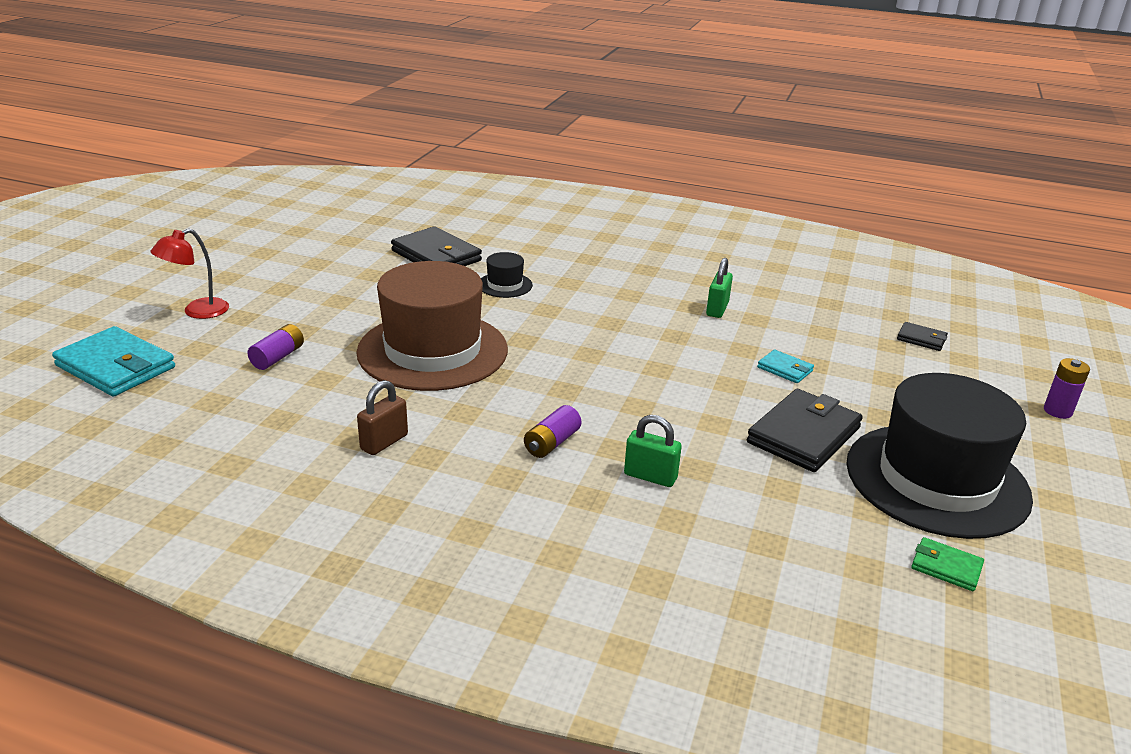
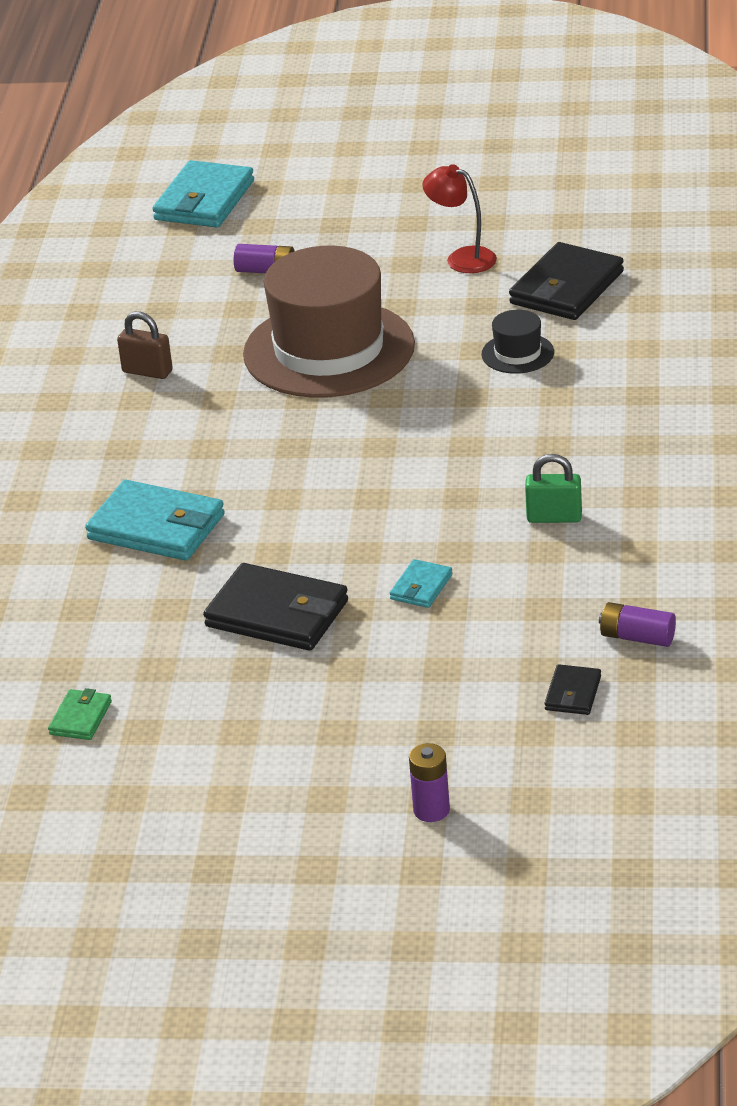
camera: 80 degrees right, 5 degrees up
(197, 312) = (330, 198): red lamp -> red lamp (462, 258)
(552, 443) = (188, 460): purple battery -> purple battery (637, 637)
(650, 476) = (156, 527): green padlock -> turquoise wallet
(936, 479) = (229, 710): black hat -> none

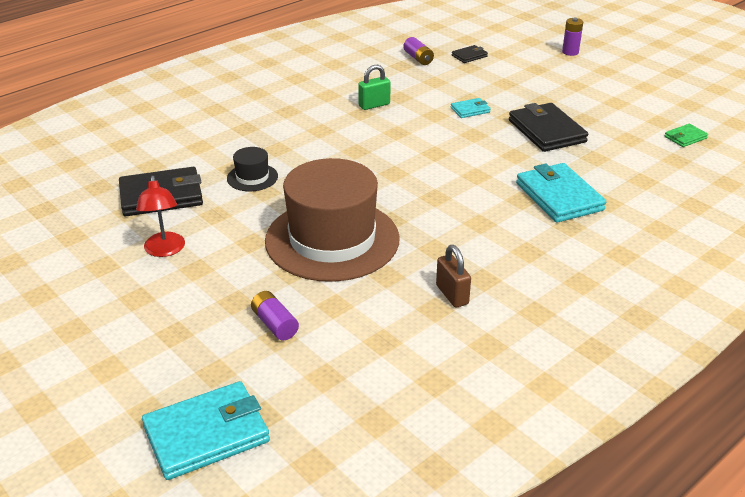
camera: 140 degrees left, 0 degrees up
(554, 517) = (374, 105): green padlock -> green padlock turned 75 degrees counterclockwise

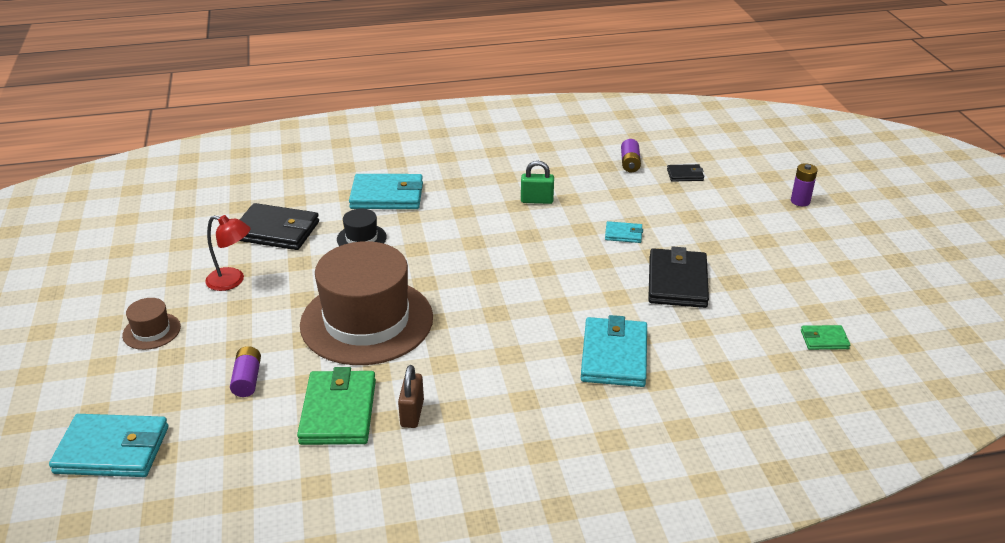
camera: 30 degrees right, 0 degrees up
(128, 320) = (151, 331): none -> brown hat
(165, 250) = (232, 281): red lamp -> red lamp turned 90 degrees counterclockwise
(237, 138) = (387, 196): none -> turquoise wallet
(388, 317) = (338, 412): none -> green wallet

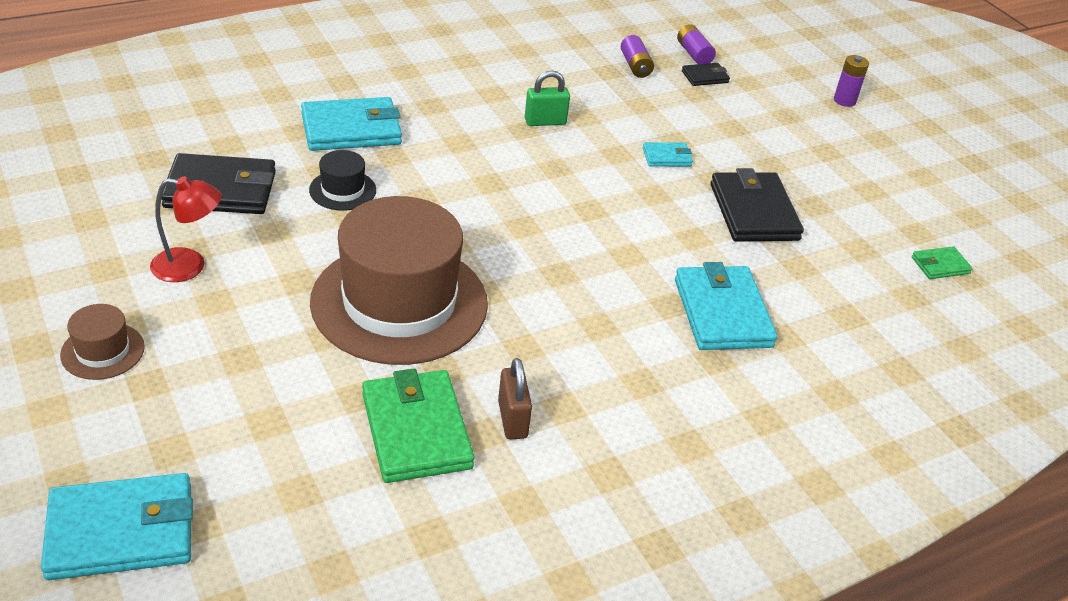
camera: 20 degrees left, 5 degrees up
(247, 380) = (272, 403): purple battery -> purple battery (694, 54)

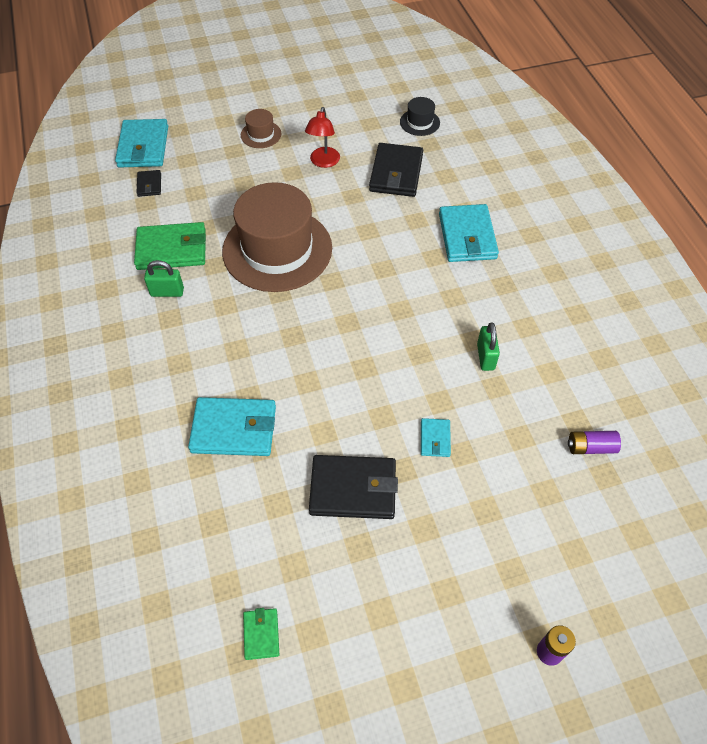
camera: 105 degrees right, 15 degrees up
(342, 190) = (394, 229): black hat -> black hat (419, 122)
(512, 419) = (167, 292): brown padlock -> green padlock
(694, 54) = (625, 510): purple battery -> none
(705, 77) = (579, 509): black wallet -> black wallet (149, 185)

